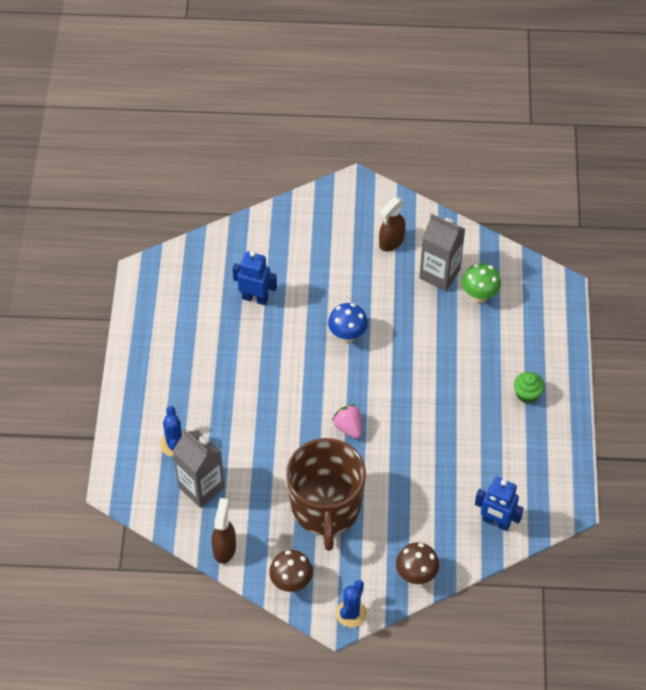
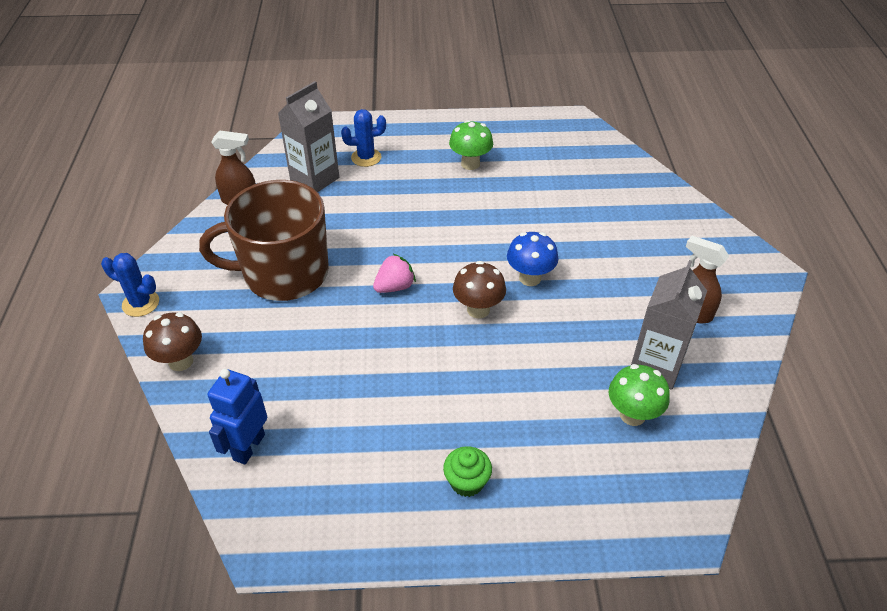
camera: 85 degrees right, 10 degrees down
(197, 361) = (470, 164): none -> green mushroom
(255, 298) = (563, 199): blue robot -> none
(291, 582) = (191, 252): brown mushroom -> brown mushroom (478, 310)

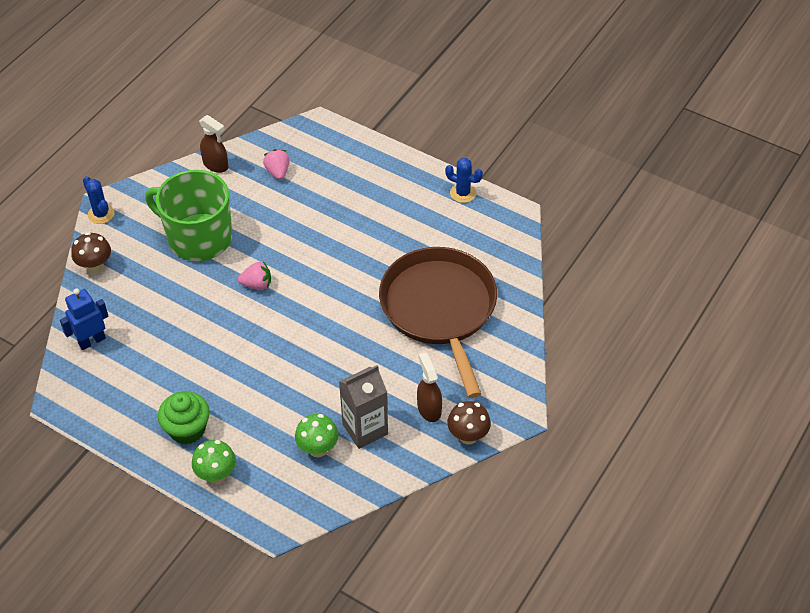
camera: 35 degrees right, 5 degrees up
(284, 274) = (198, 238): brown mug -> green mug
(314, 179) = (278, 172): grey carton -> pink strawberry
(366, 157) = (328, 171): blue cactus -> blue cactus (463, 193)
(467, 482) = (187, 429): green cupcake -> green cupcake, size x1.57
(470, 164) = (397, 214): green mushroom -> green mushroom (216, 475)
(478, 310) = (293, 329): brown mushroom -> brown mushroom (468, 436)
(530, 278) = (348, 326): blue mushroom -> none
(598, 221) = (440, 309): none -> brown pan

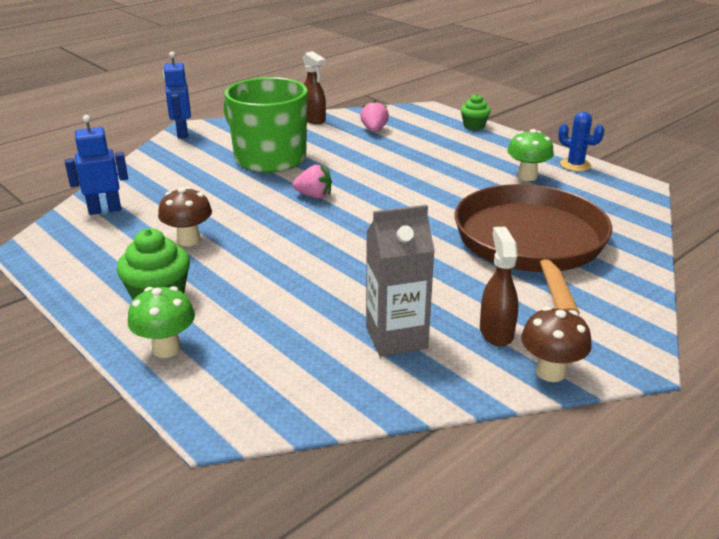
camera: 15 degrees right, 20 degrees down
(95, 267) = (150, 162): brown mushroom -> brown mushroom (188, 240)
(101, 214) = (182, 133): blue cactus -> blue robot
(318, 449) = (321, 346): green mushroom -> green mushroom (527, 176)
(367, 146) = (474, 126): none -> green cupcake

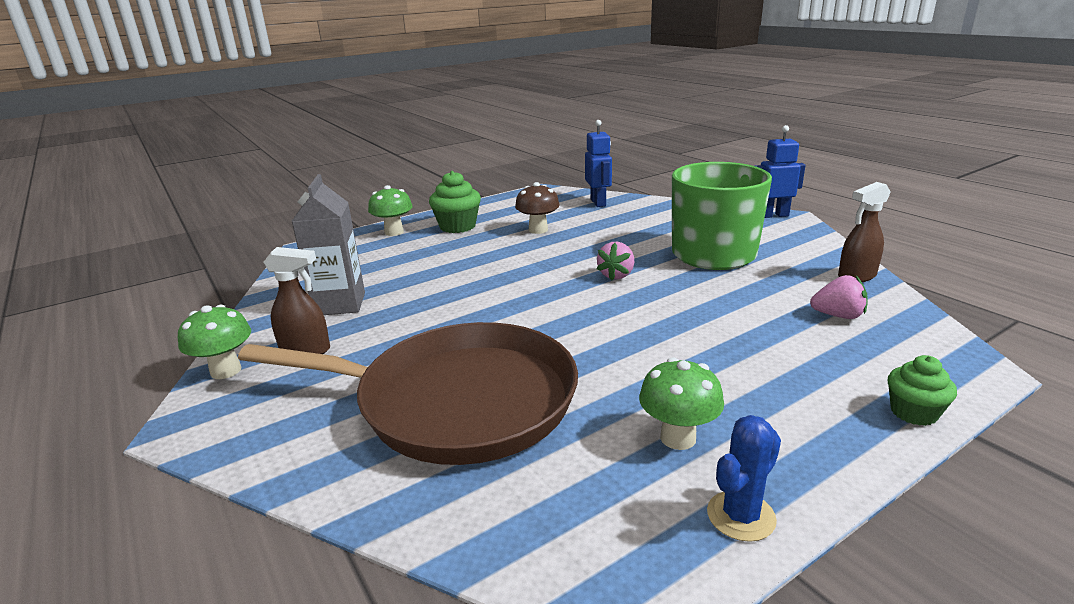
camera: 100 degrees right, 5 degrees down
(550, 372) = (226, 371): brown mushroom -> green mushroom

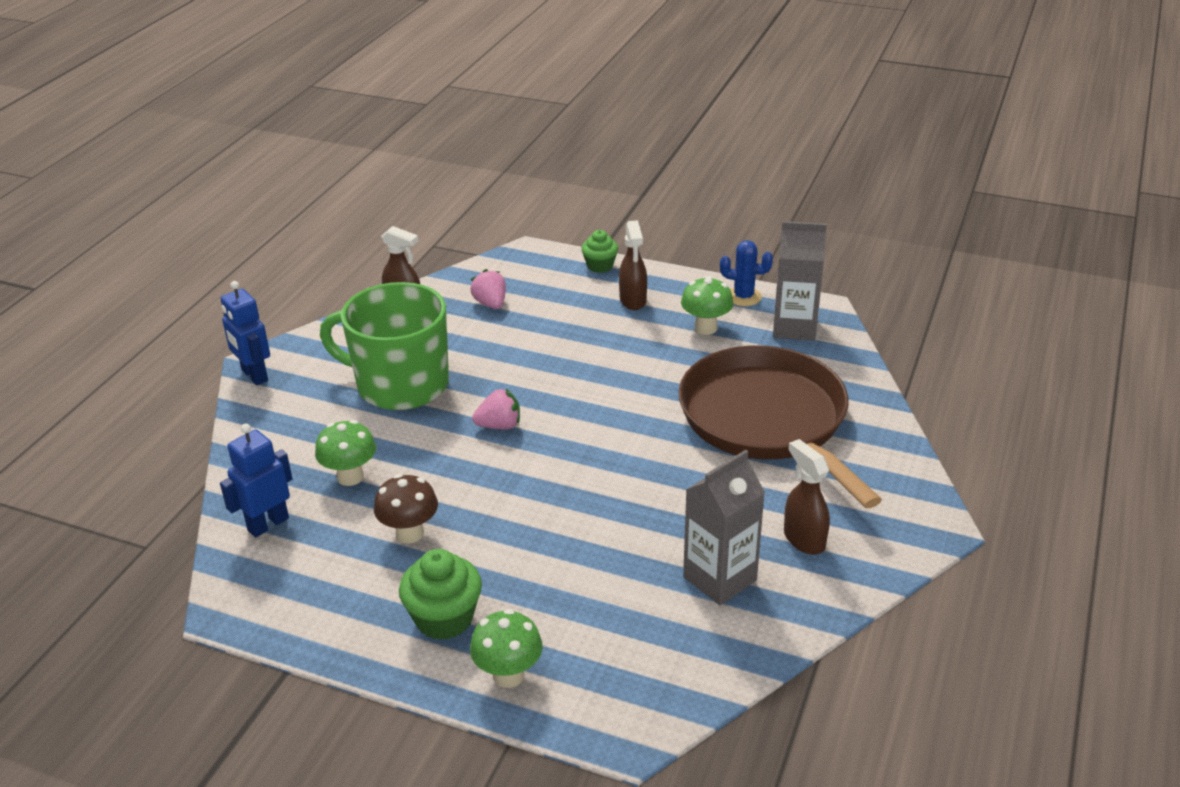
camera: 125 degrees left, 10 degrees up
(226, 371) = (876, 565): green mushroom -> green mushroom (350, 477)
(608, 526) = (794, 328): none -> grey carton
(792, 406) = (633, 300): none -> brown spray bottle

